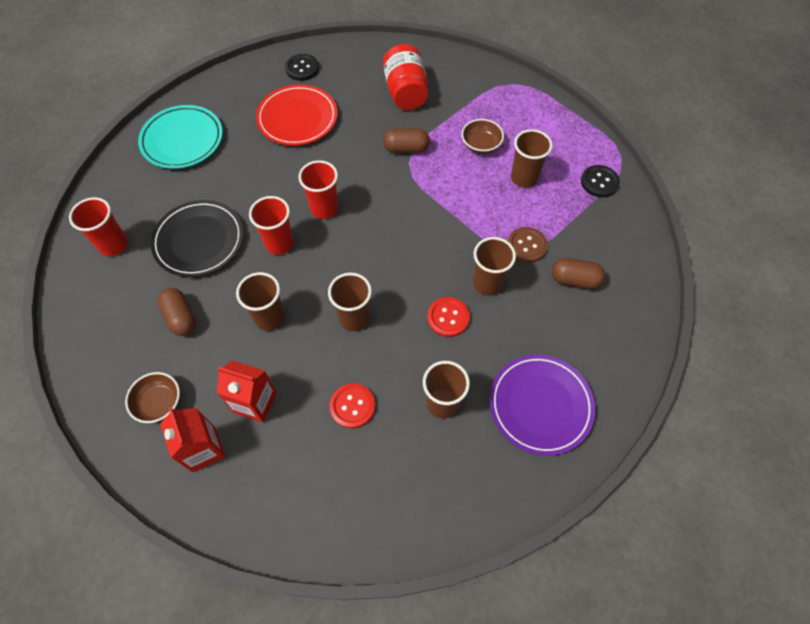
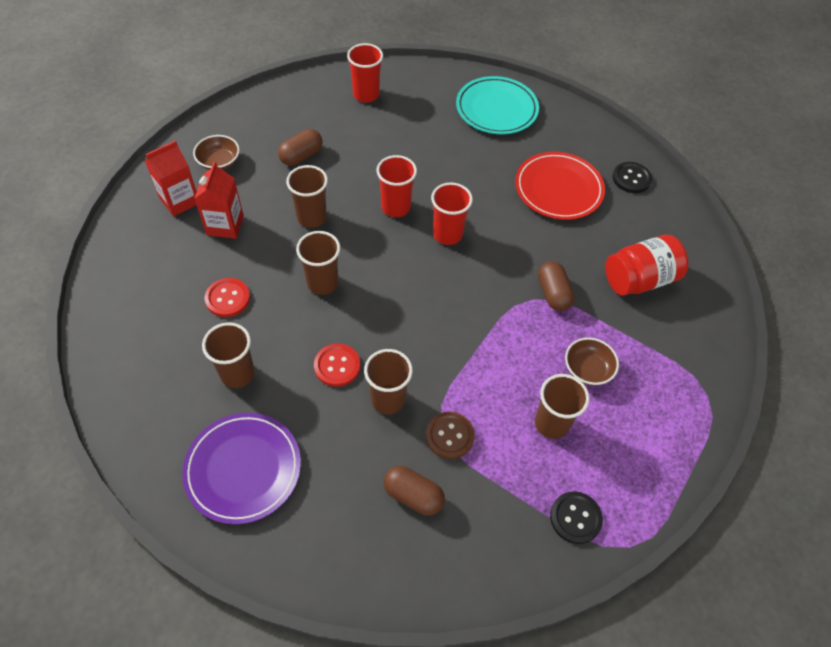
camera: 75 degrees right, 5 degrees down
(199, 241) = (384, 149): black plate -> none
(575, 280) = (413, 495): brown capsule -> brown capsule turned 60 degrees counterclockwise

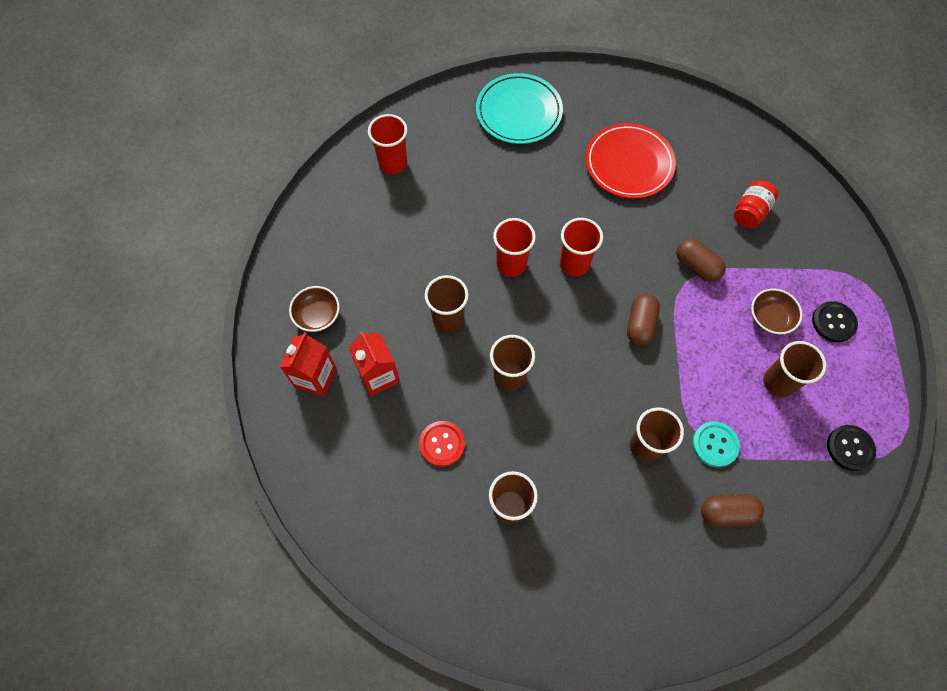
camera: 30 degrees left, 10 degrees up
(243, 469) = (584, 584): purple plate -> none
(301, 156) = (387, 263): brown capsule -> brown capsule (640, 325)
(337, 366) = (583, 444): red button -> none
(449, 436) = (715, 444): brown button -> turquoise button
(631, 178) = (677, 118): black button -> black button (833, 322)
(639, 279) = (750, 212): red jar -> red jar, size x0.65

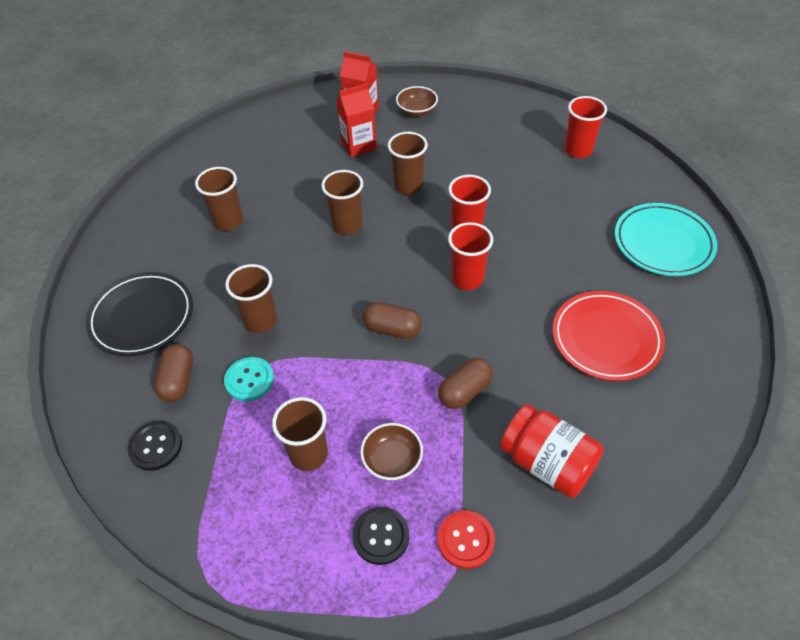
camera: 95 degrees right, 15 degrees down
(442, 444) = (292, 182): red button -> red button (465, 540)
(656, 572) = (142, 317): none -> black plate
(750, 212) = (547, 463): red jar -> red jar, size x1.53
(850, 448) = (216, 518): black button -> black button (156, 446)

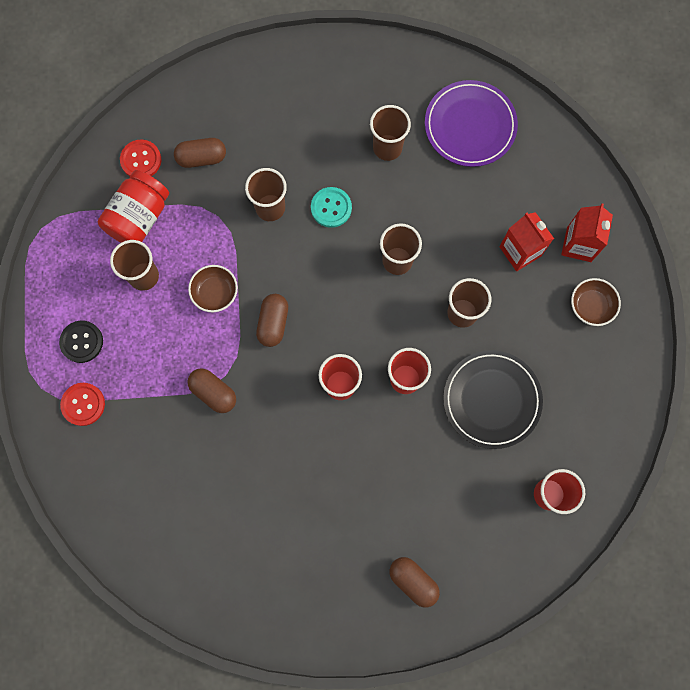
camera: 80 degrees right, 25 degrees up
(142, 317) = (263, 108): black plate -> black plate (491, 400)
(156, 446) = (141, 160): black button -> red button
(229, 164) = (470, 126): none -> purple plate
(249, 380) = (208, 214): turquoise button -> turquoise button (331, 208)
(392, 460) = (144, 341): brown bowl -> brown bowl (215, 292)
(547, 463) = (151, 464): red jar -> red jar (139, 217)
(606, 338) = (283, 517): red plate -> none
(663, 243) = (413, 581): turquoise plate -> brown capsule

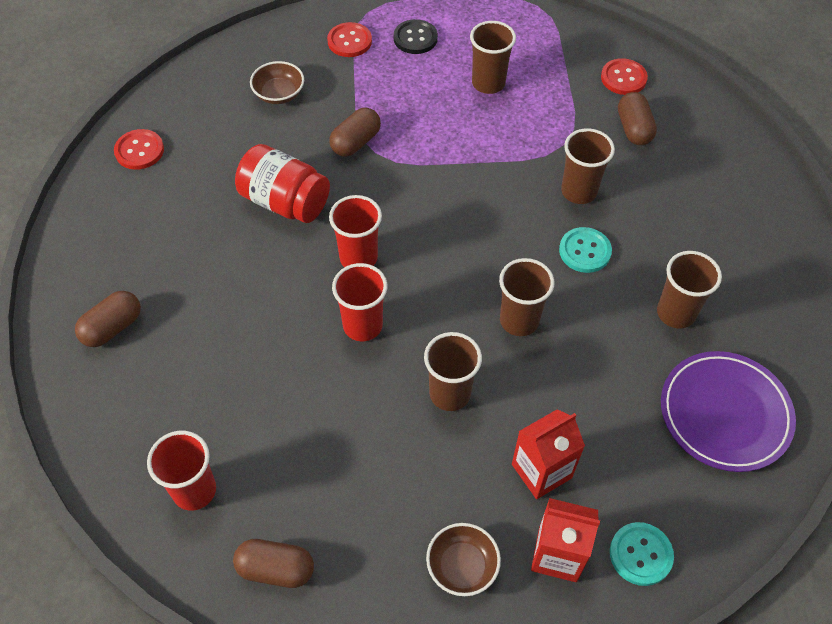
camera: 90 degrees right, 20 degrees down
(139, 217) = (555, 78): red jar -> red jar (285, 202)
(215, 292) = (471, 142): brown bowl -> brown bowl (279, 94)
(221, 591) = (139, 151): none -> red button
(273, 323) = (435, 194): brown capsule -> brown capsule (276, 569)
(491, 400) = (329, 424): black plate -> none
(575, 192) = (640, 554): none -> turquoise button

